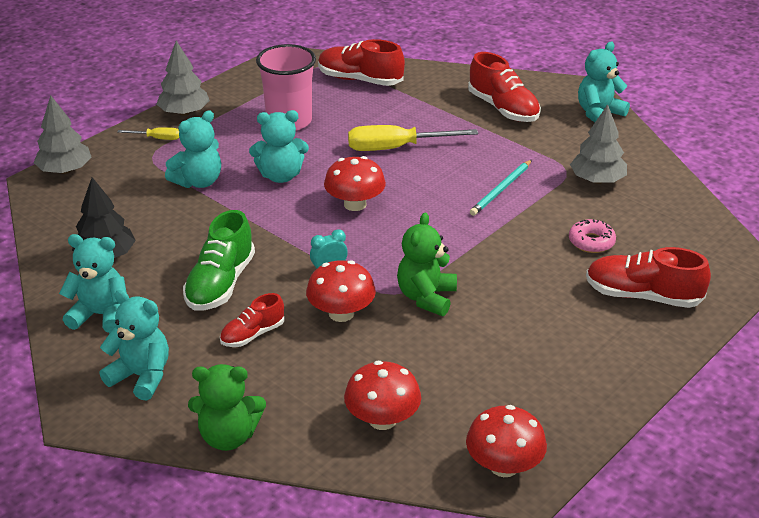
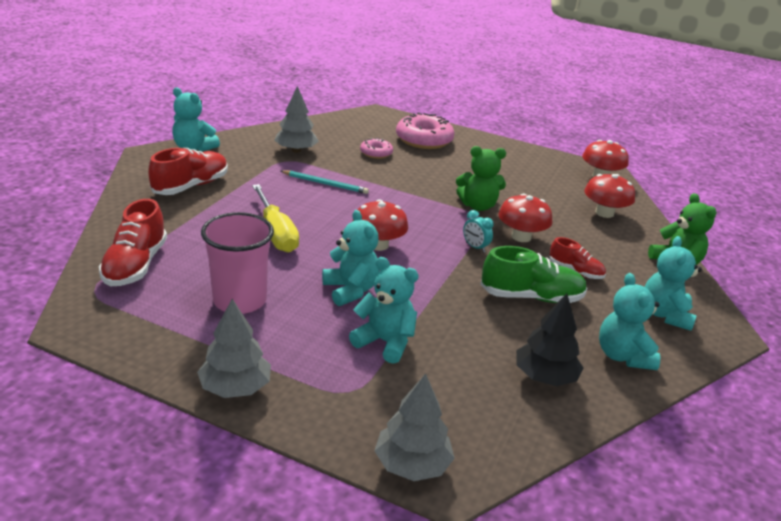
camera: 110 degrees left, 5 degrees down
(157, 138) = (306, 396): yellow screwdriver -> none
(642, 296) = (424, 140): red shoe -> pink donut

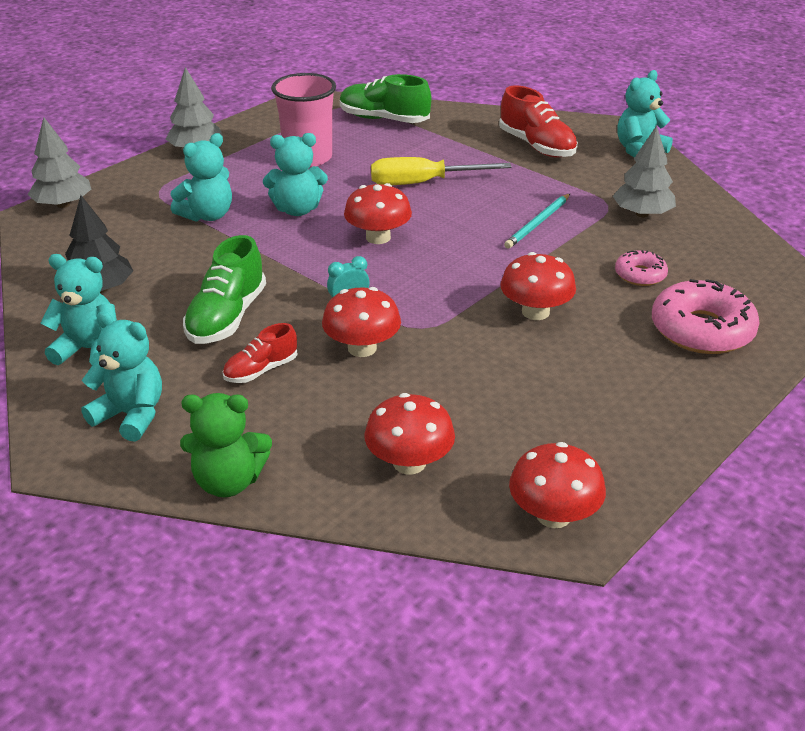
camera: 110 degrees right, 5 degrees up
(135, 265) = (384, 119): red shoe -> green shoe
(438, 183) = (535, 312): none -> red mushroom
(478, 206) = (458, 331): green teddy bear -> none

